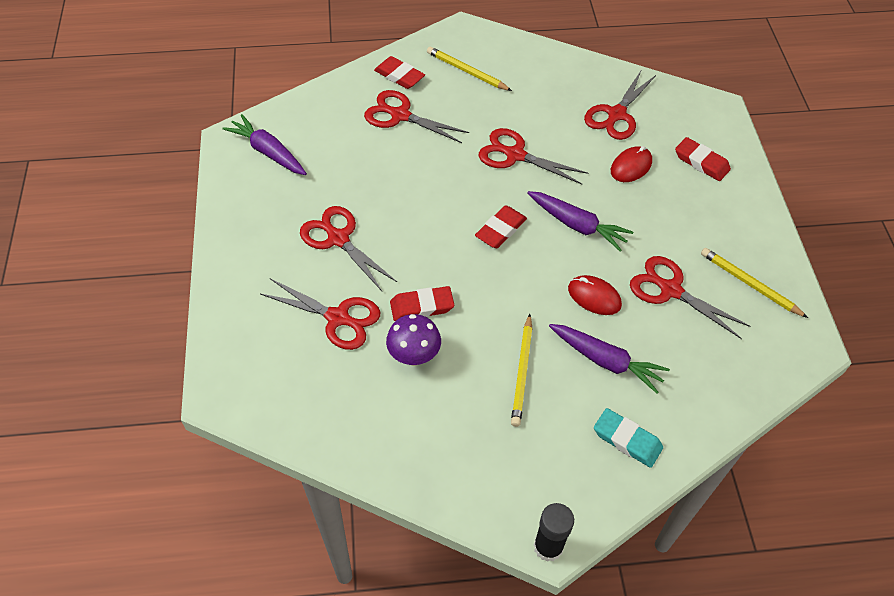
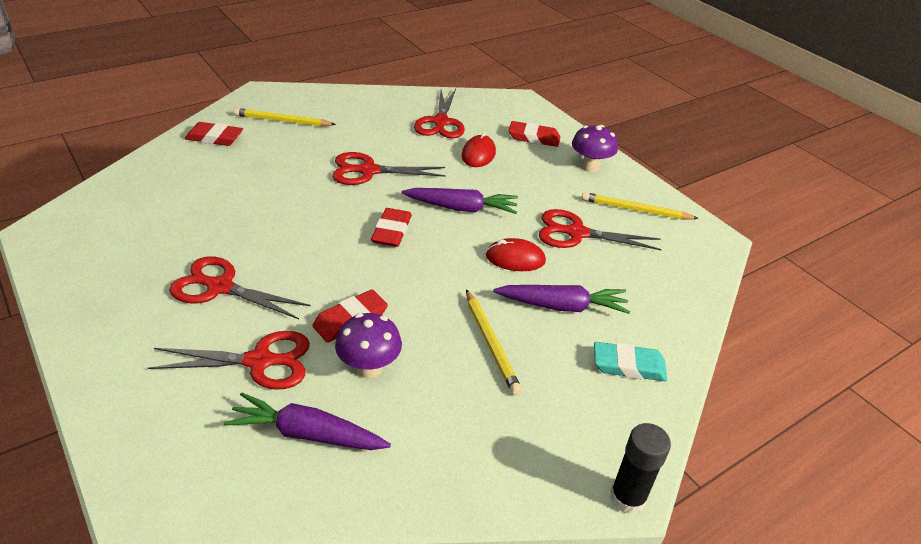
camera: 30 degrees left, 15 degrees down
(268, 152) = (94, 232): purple carrot -> purple carrot (307, 434)
(400, 115) = (233, 167): red scissors -> none
(737, 217) = (590, 167): none -> purple mushroom

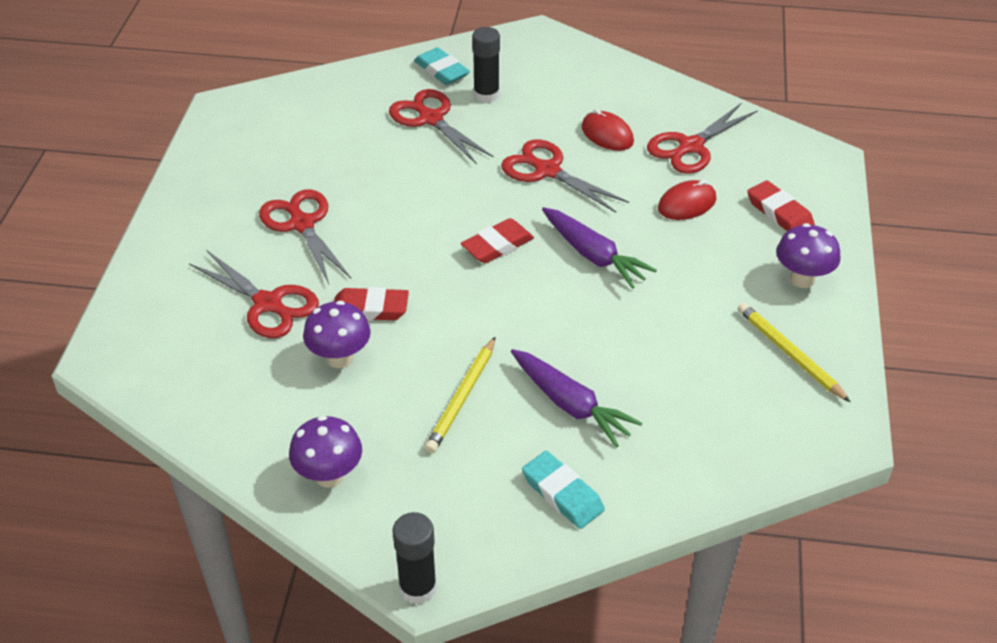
camera: 45 degrees right, 5 degrees up
(214, 138) = (441, 70): red eraser -> turquoise eraser
(268, 141) = (486, 95): none -> black glue stick
(282, 121) = (524, 77): yellow pencil -> none
(307, 434) = (243, 380): purple carrot -> none
(466, 461) = (329, 476): none -> purple mushroom
(515, 258) = (583, 334): red mouse -> red mouse (607, 134)
(576, 233) = (683, 343): red scissors -> red scissors (431, 119)

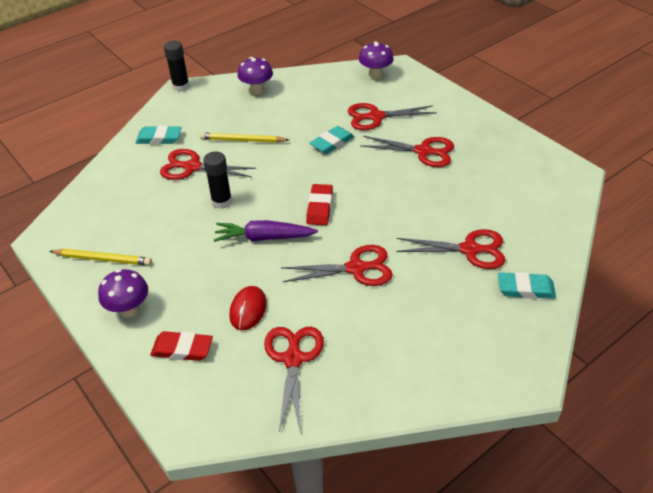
camera: 135 degrees right, 0 degrees up
(340, 358) = (313, 120): purple mushroom -> purple mushroom (375, 75)
(370, 309) = (332, 143): red eraser -> turquoise eraser
(462, 398) = (242, 140): yellow pencil -> yellow pencil turned 60 degrees counterclockwise
(486, 95) = (470, 293): black glue stick -> black glue stick (222, 201)
(570, 404) = (192, 167): purple carrot -> red scissors
(607, 134) = (357, 324): red mouse -> none

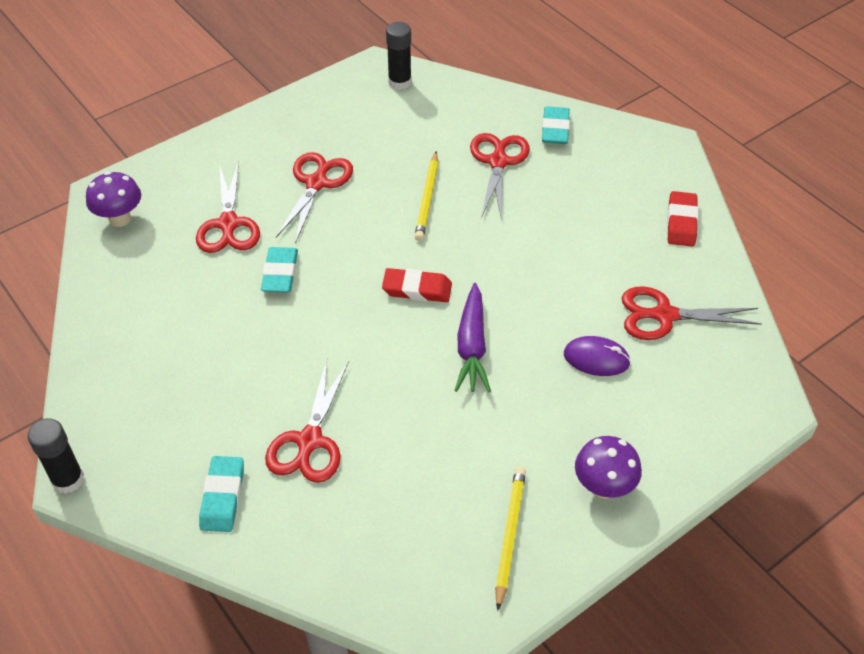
camera: 90 degrees left, 5 degrees up
(182, 349) = (662, 421): red eraser -> red eraser (681, 222)
(222, 201) = (395, 397): black glue stick -> black glue stick (400, 82)
(242, 140) = (252, 379): yellow pencil -> yellow pencil (427, 199)
(248, 310) = (596, 359): red mouse -> purple mouse
(257, 90) = (116, 365): purple mushroom -> none
(332, 143) = (280, 273): turquoise eraser -> turquoise eraser turned 45 degrees clockwise
(356, 268) = (527, 258): red scissors -> none

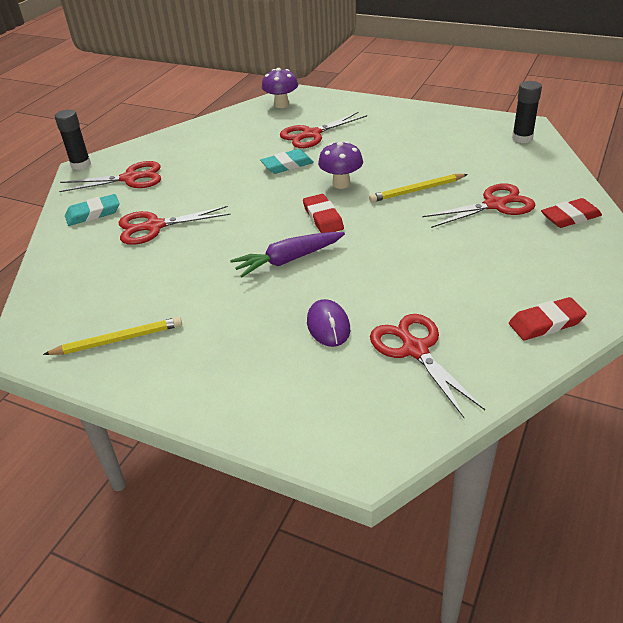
camera: 65 degrees right, 10 degrees down
(316, 183) = (381, 147): red scissors -> red scissors (130, 178)
(555, 129) = (570, 217): turquoise eraser -> red eraser
(603, 487) = (192, 375): purple mushroom -> purple mushroom (341, 184)

